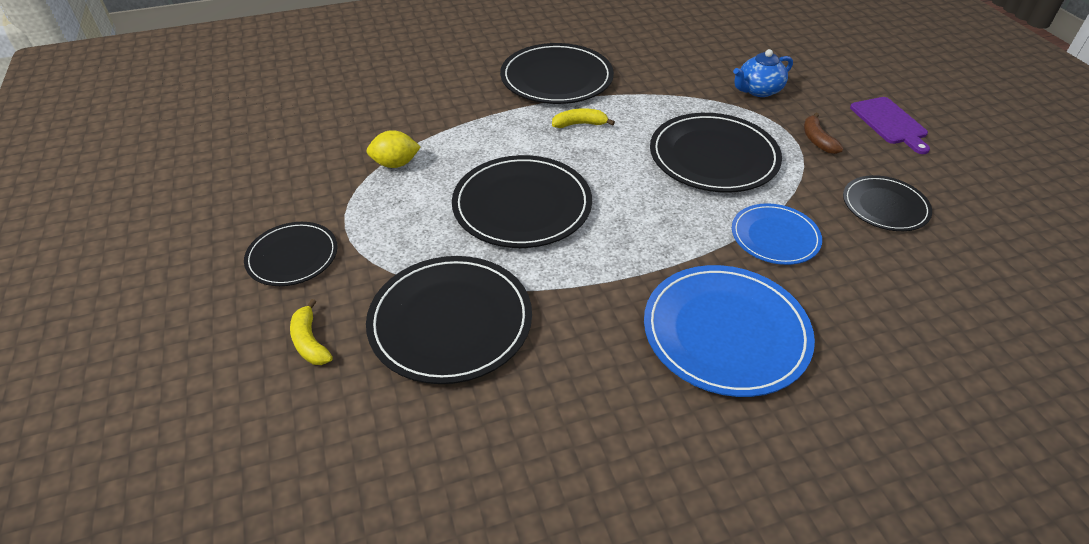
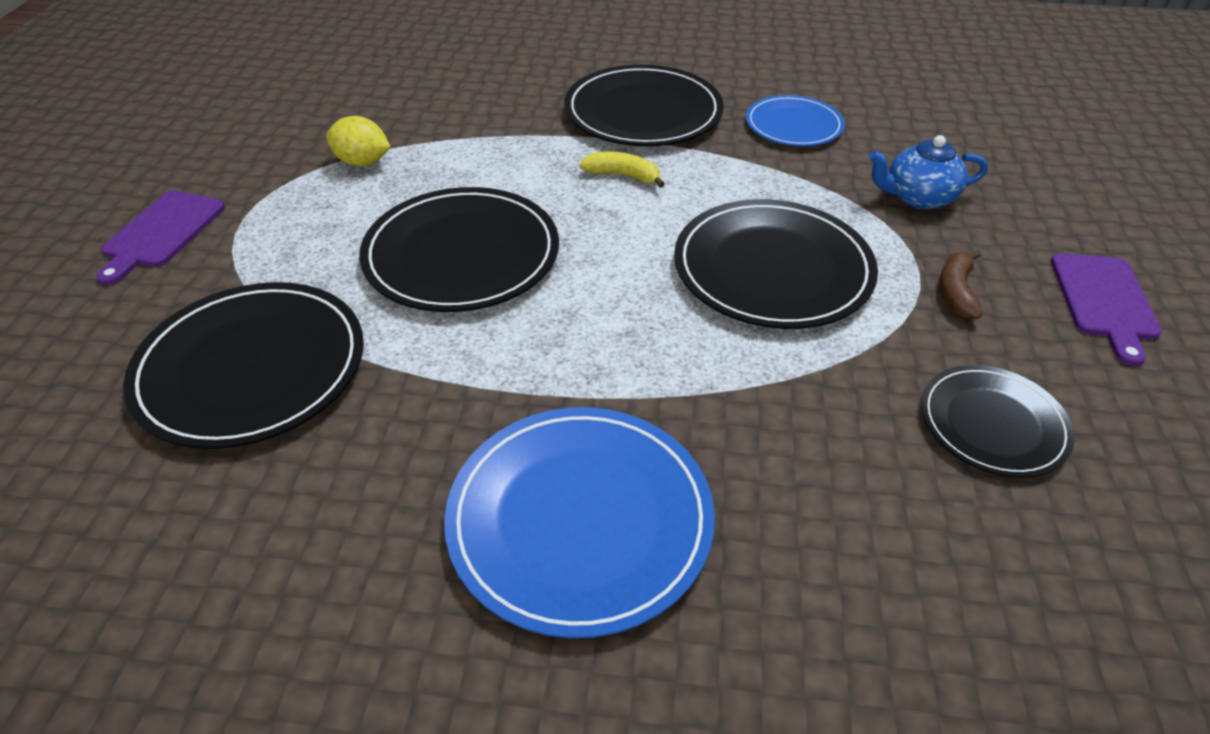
camera: 25 degrees right, 0 degrees up
(292, 256) = (162, 232): black plate -> purple cutting board
(310, 342) = (88, 335): yellow banana -> none
(775, 237) = (771, 409): blue plate -> blue plate (793, 125)

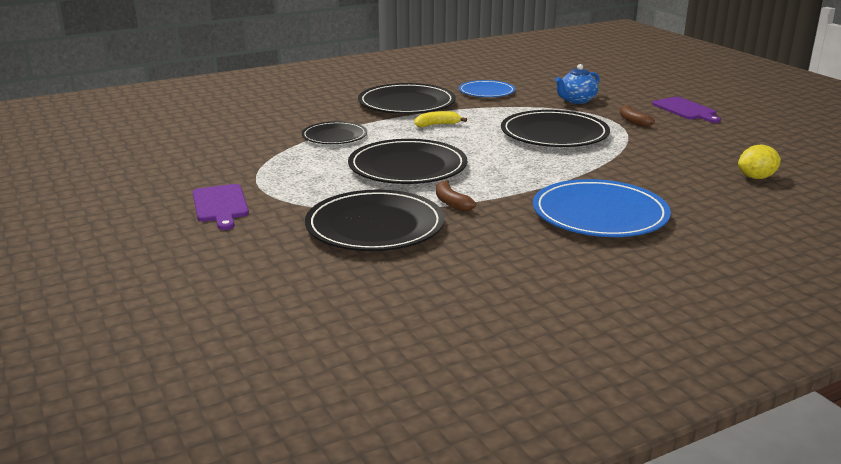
camera: 35 degrees left, 20 degrees down
(362, 162) = (288, 154): yellow lemon -> yellow lemon (756, 177)
(409, 366) = (451, 202): none -> brown banana
(992, 424) = (697, 148): black plate -> black plate (334, 136)

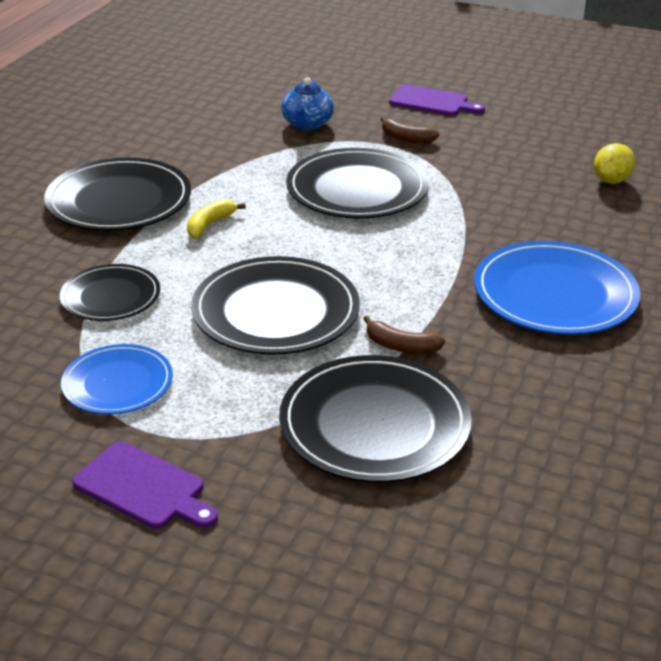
camera: 40 degrees left, 10 degrees up
(486, 92) = (188, 144): blue plate -> blue plate (117, 383)

